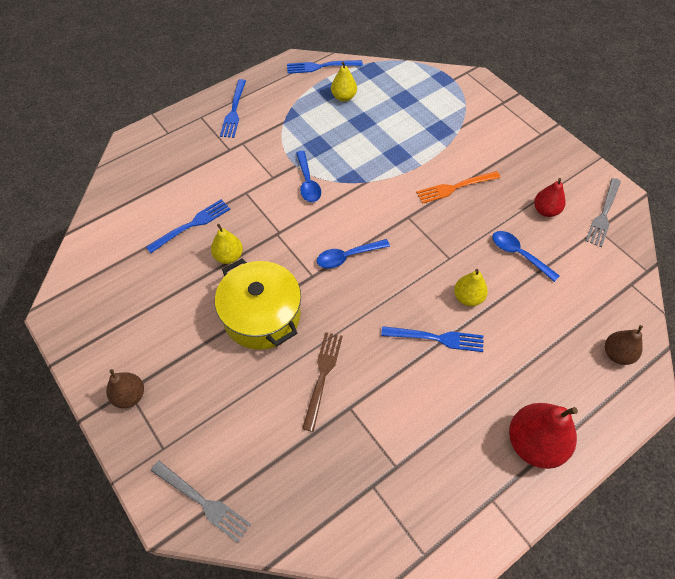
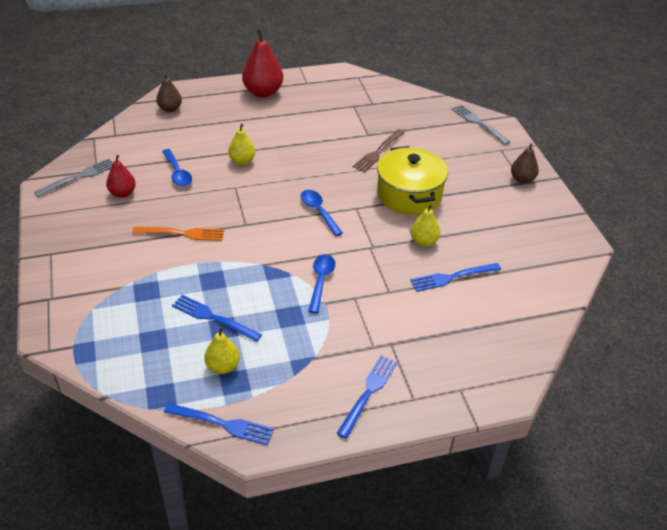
camera: 160 degrees left, 15 degrees down
(347, 256) = (318, 211): blue spoon -> blue spoon turned 120 degrees counterclockwise
(436, 338) = (284, 148): blue fork -> blue fork (213, 318)

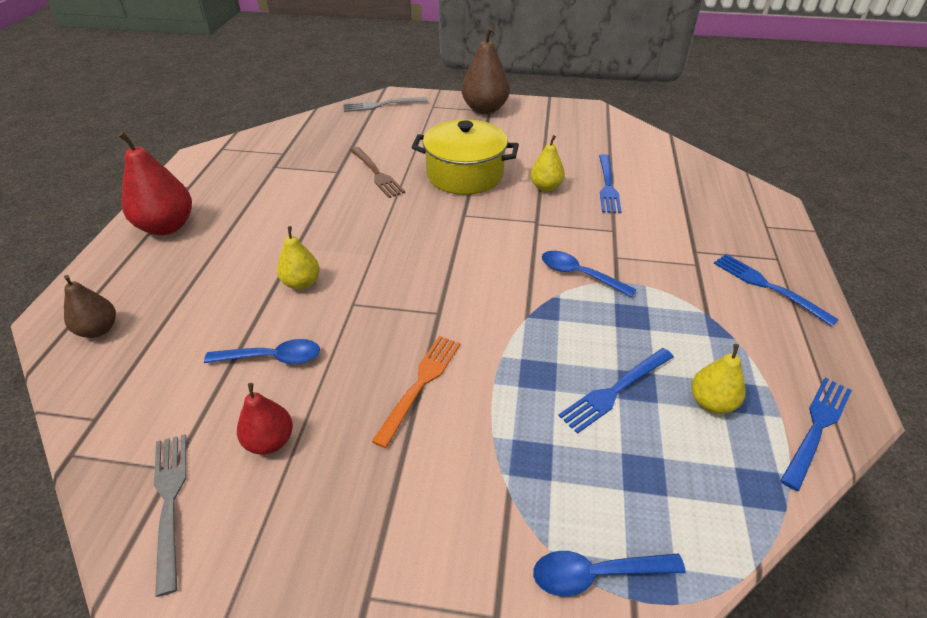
camera: 65 degrees left, 0 degrees up
(318, 211) = (453, 244): blue spoon -> blue spoon (596, 574)
(522, 179) = (485, 109): brown pear -> brown pear, size x1.69

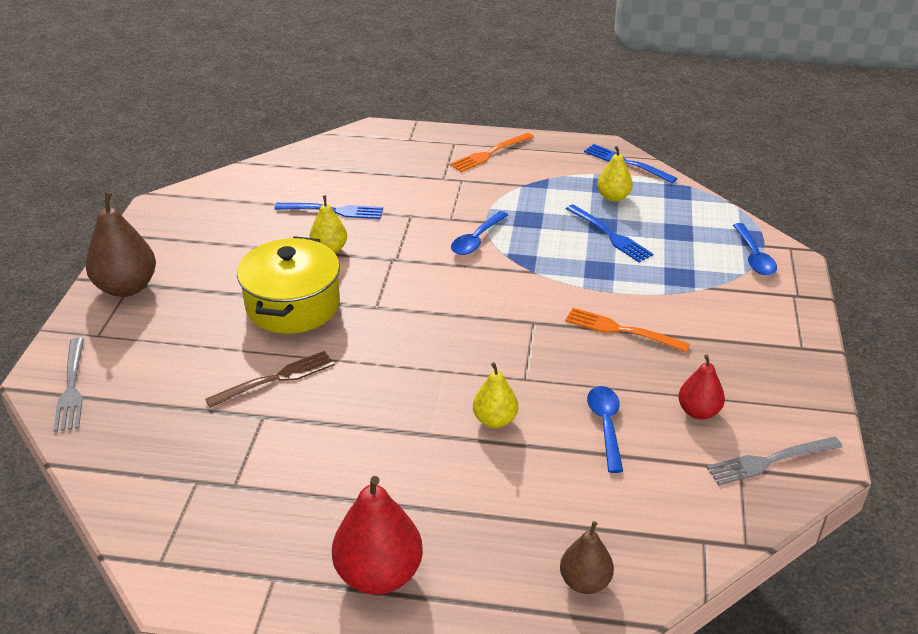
camera: 90 degrees left, 5 degrees down
(768, 287) = (490, 153): blue fork -> orange fork

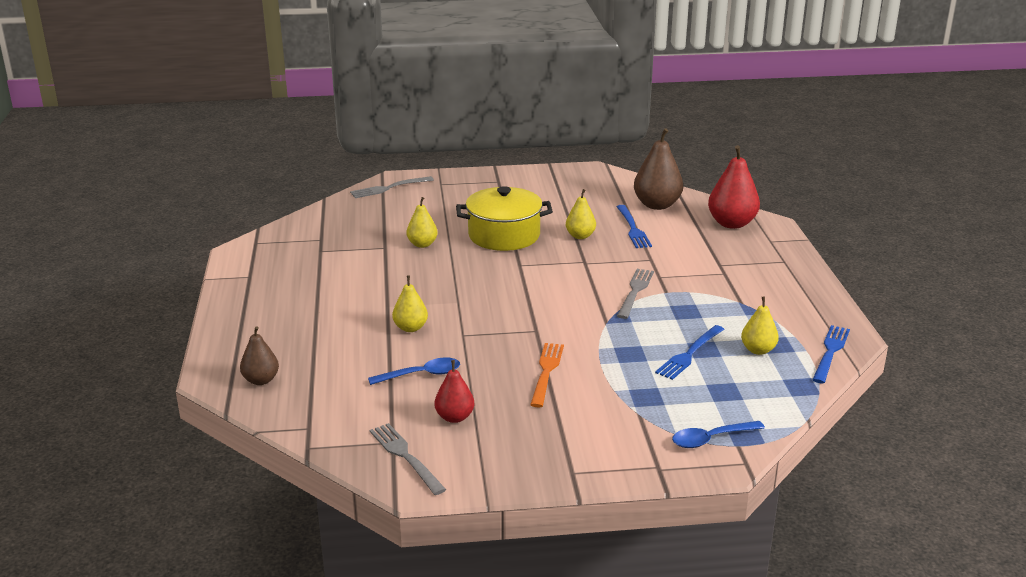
camera: 75 degrees right, 10 degrees down
(127, 287) = (493, 181): brown pear -> brown pear (657, 205)
(275, 379) = (422, 244): brown fork -> yellow pear
(379, 574) = (256, 307): red pear -> red pear (731, 223)
(476, 240) = (635, 292): blue spoon -> grey fork
(490, 153) = (781, 280): orange fork -> none

